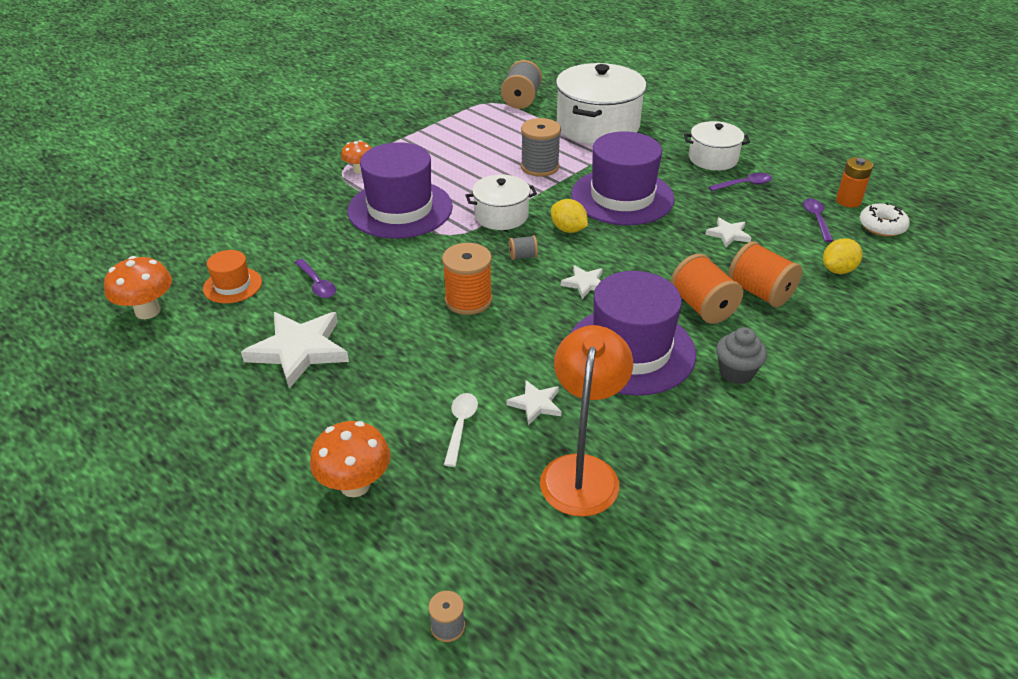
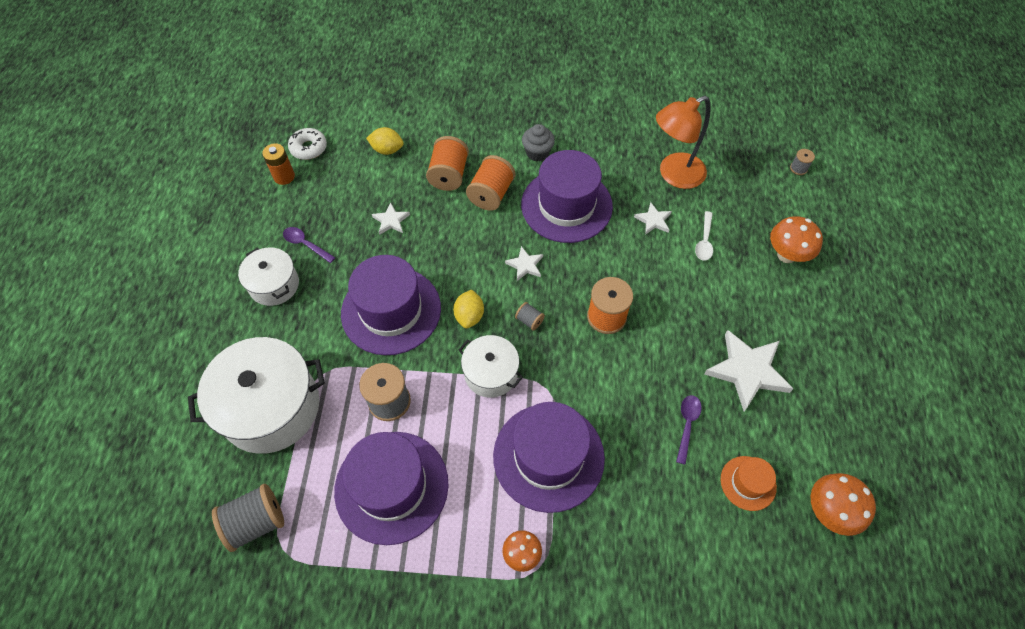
camera: 130 degrees left, 20 degrees up
(460, 426) = (704, 241): white spoon -> white spoon turned 45 degrees counterclockwise
(475, 145) = (391, 486): none -> purple hat
(816, 219) = (327, 183): purple spoon -> none

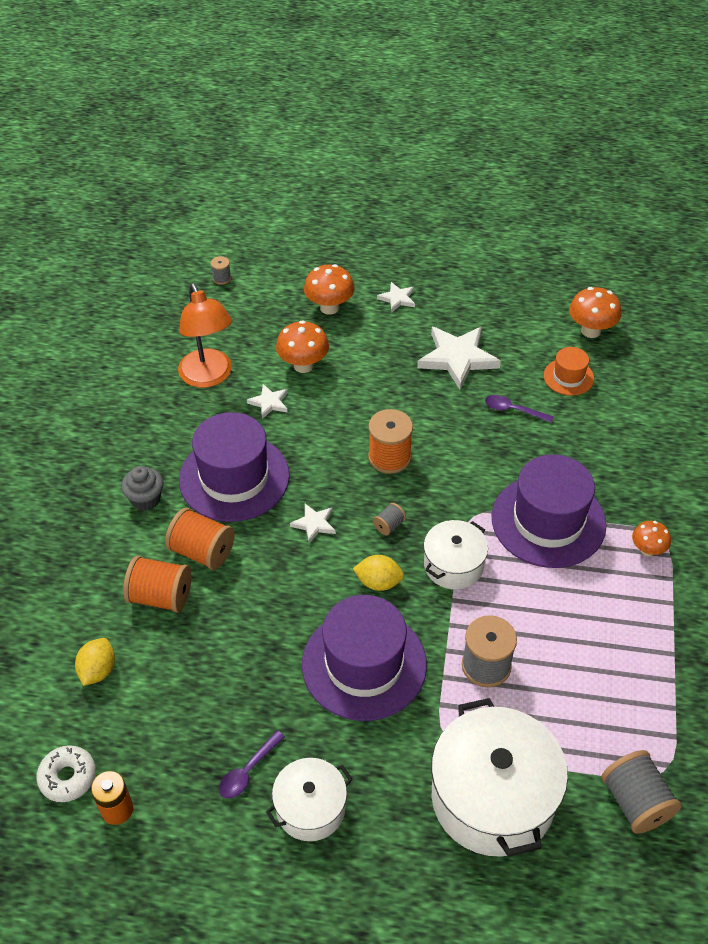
camera: 85 degrees left, 10 degrees down
(391, 220) = (225, 665): white star -> white star (397, 299)
(391, 486) = (586, 663): purple hat -> none
(704, 241) = (303, 365): white spoon -> orange mushroom

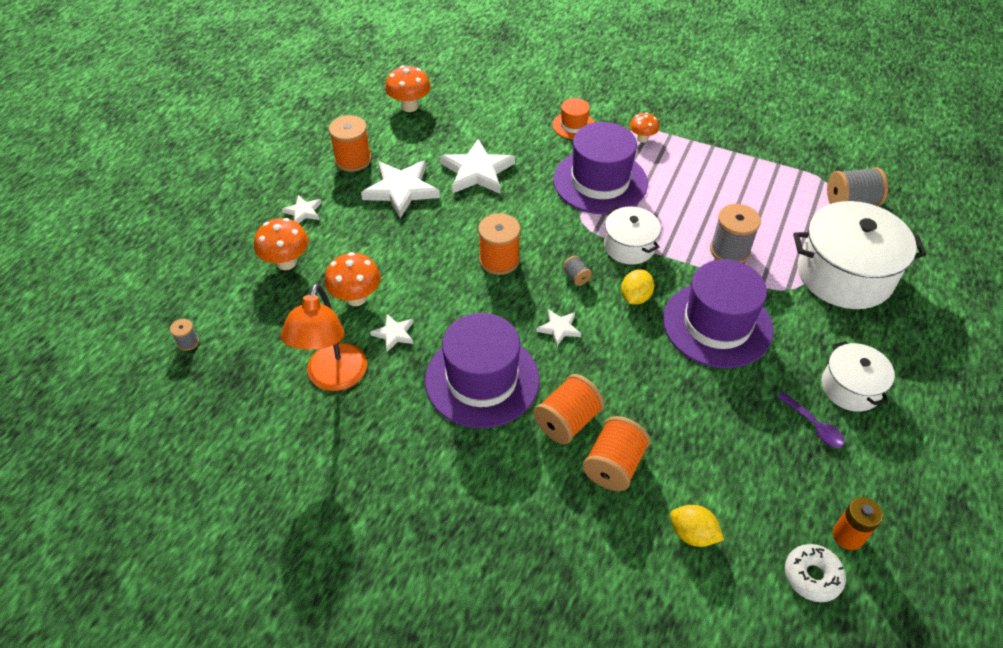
camera: 75 degrees left, 0 degrees up
(145, 499) = (484, 461): grey cupcake -> none
(209, 377) = (334, 378): orange lamp -> orange lamp turned 105 degrees clockwise
(485, 311) = (353, 160): none -> orange spool
(513, 410) = (477, 171): purple spoon -> white star
(568, 377) = (455, 132): orange hat -> orange hat (574, 125)

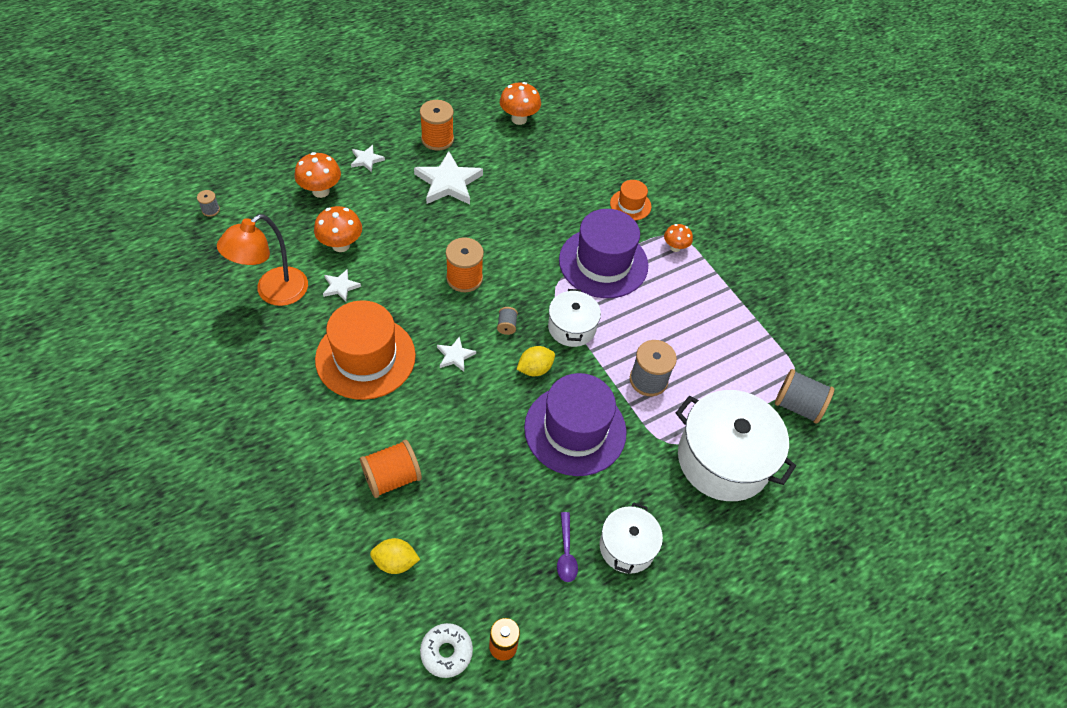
camera: 30 degrees right, 5 degrees up
(477, 171) = (517, 200): white star -> none
(482, 380) = (365, 357): purple hat -> orange hat
(567, 421) = (392, 425): orange spool -> none
(692, 534) = (395, 562): yellow lemon -> yellow lemon turned 60 degrees counterclockwise

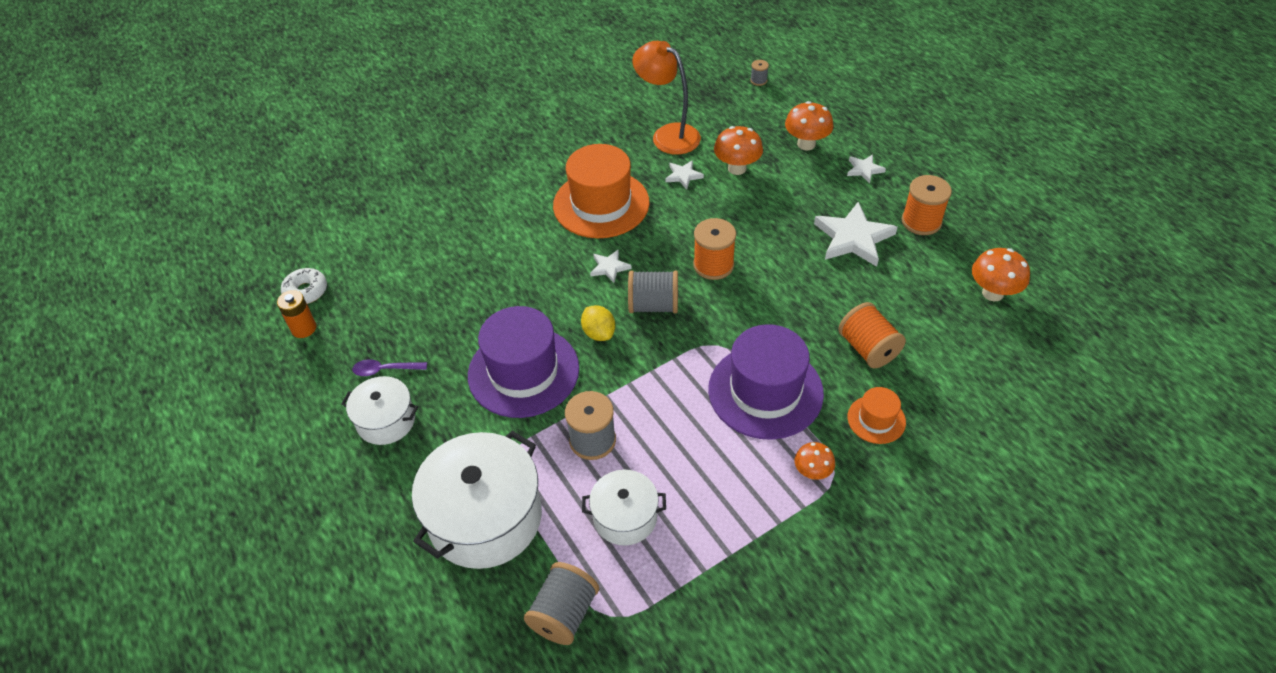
camera: 95 degrees right, 5 degrees down
(392, 477) = (471, 238): orange spool -> orange spool (868, 349)
(395, 562) = (390, 250): yellow lemon -> none
(507, 326) = (653, 305): grey spool -> grey spool, size x2.02
(572, 327) = (660, 363): white pot -> white pot (625, 517)

